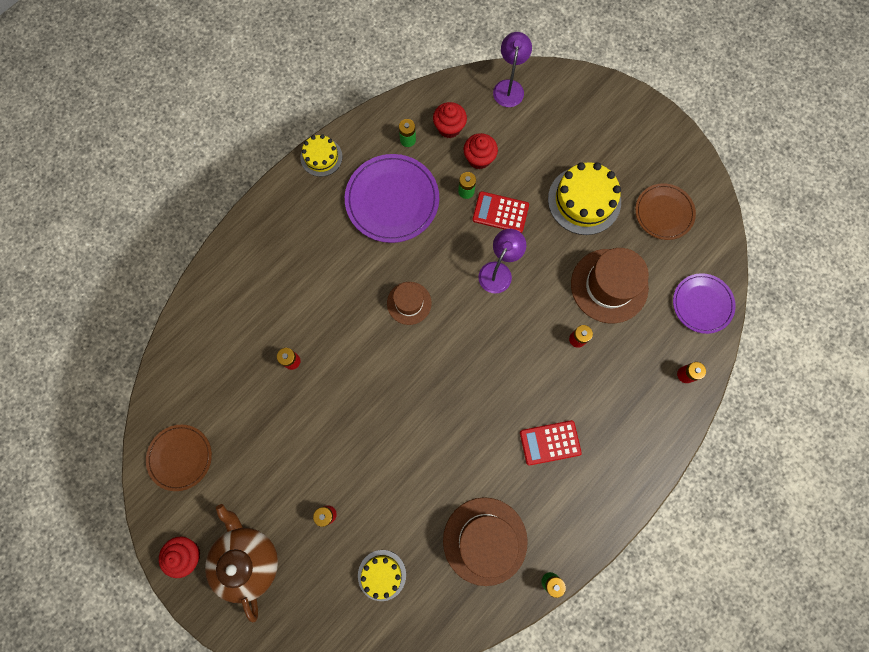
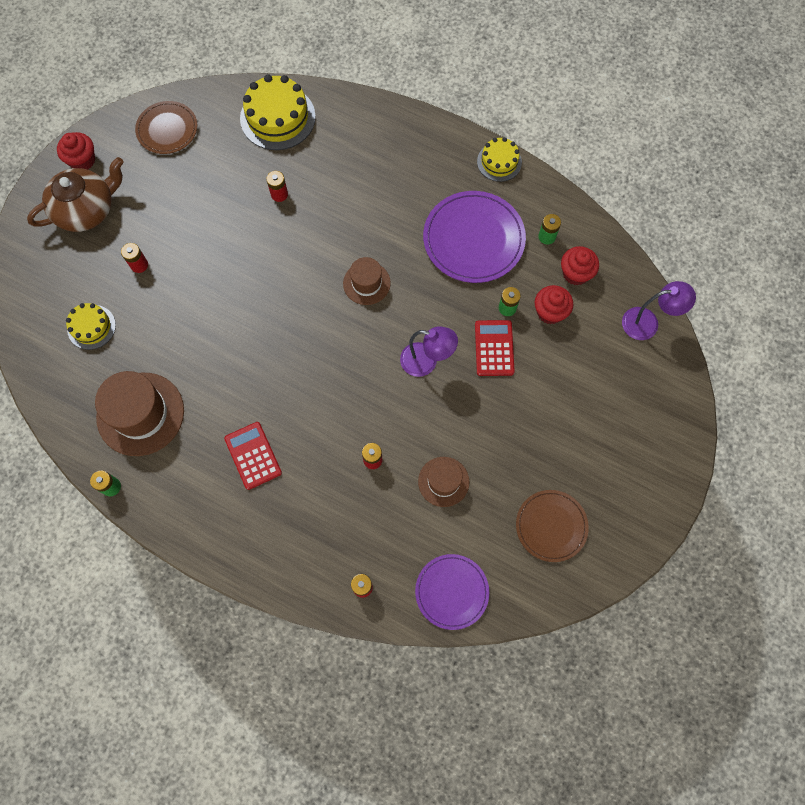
camera: 75 degrees right, 5 degrees down
(584, 200) = (537, 433): yellow cake -> yellow cake (277, 117)
(609, 286) = (443, 481): brown hat -> brown hat, size x0.57

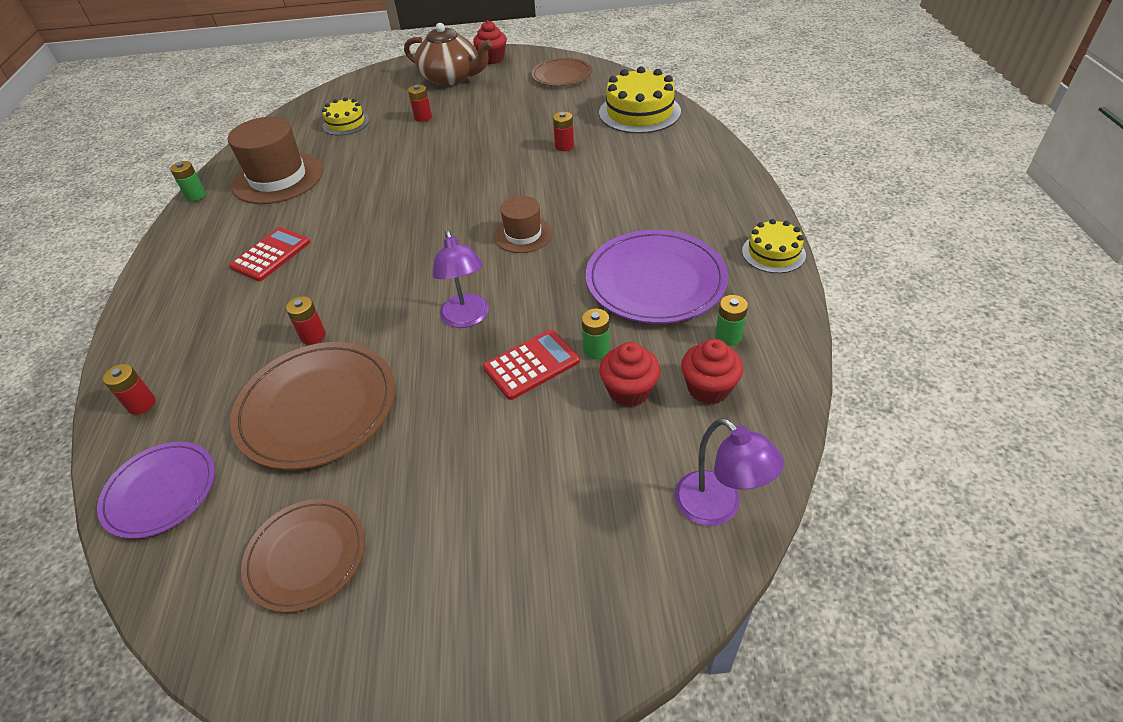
camera: 60 degrees right, 25 degrees down
(443, 481) = (317, 407): brown hat -> brown plate

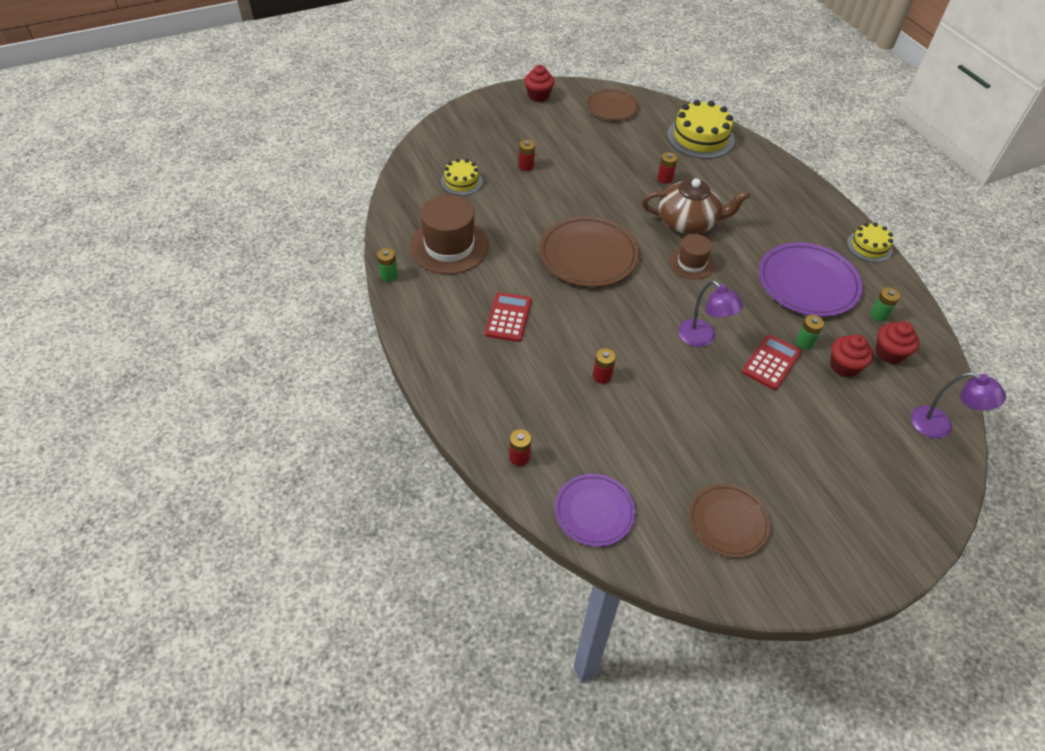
camera: 25 degrees left, 5 degrees up
(317, 407) = (651, 427): brown plate -> brown plate (588, 255)
(451, 78) = (517, 121): brown teapot -> brown teapot (688, 222)

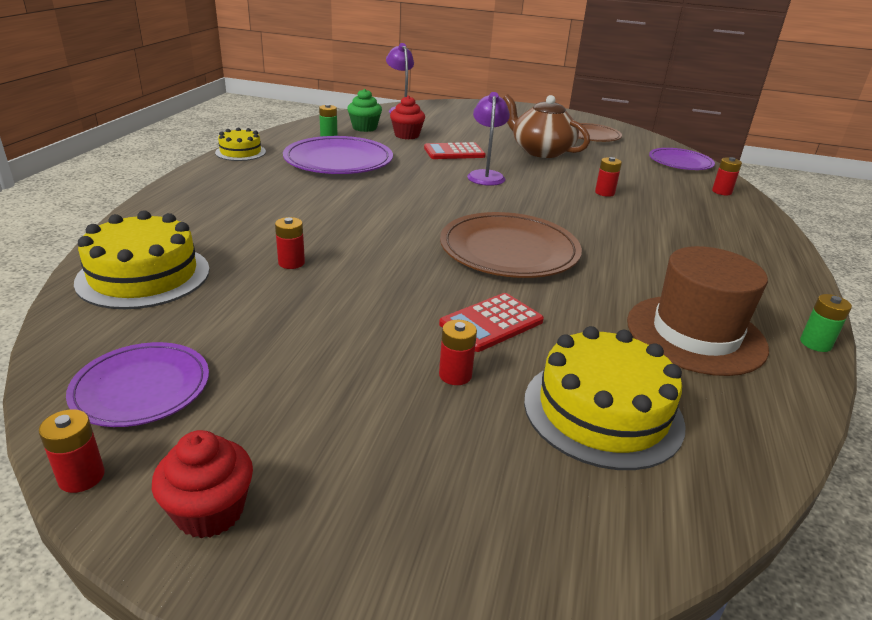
camera: 140 degrees left, 20 degrees down
(461, 181) = (602, 411): yellow cake -> yellow cake, size x1.71
(508, 317) = (664, 249): red calculator -> red calculator (491, 323)
(581, 85) = (81, 477): none -> red battery
(612, 107) = (141, 388): brown plate -> purple plate
(688, 222) = (351, 224): brown teapot -> brown teapot (541, 151)
(691, 263) = (410, 204): brown hat -> none
(804, 342) = (410, 148): green battery -> none
(889, 353) = (364, 128): red cupcake -> green cupcake

